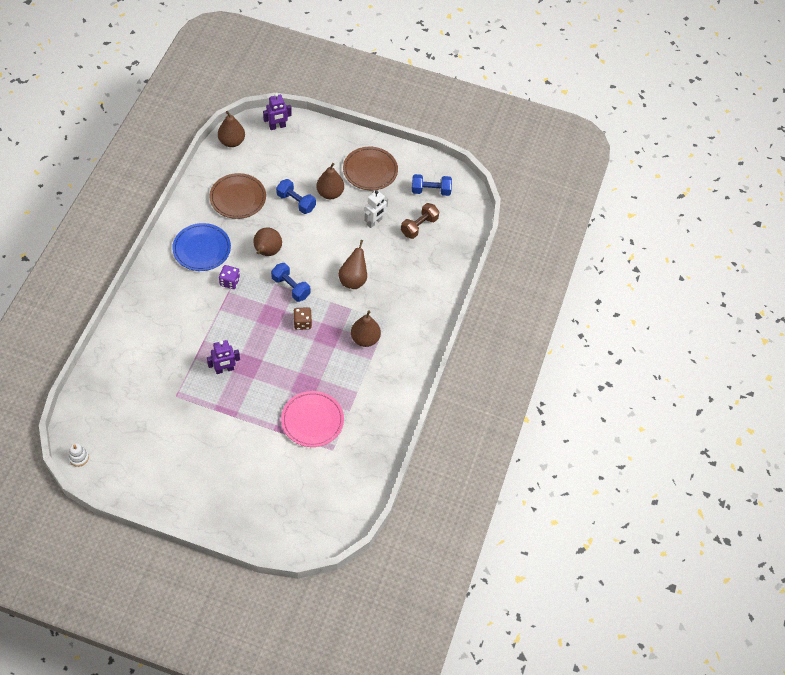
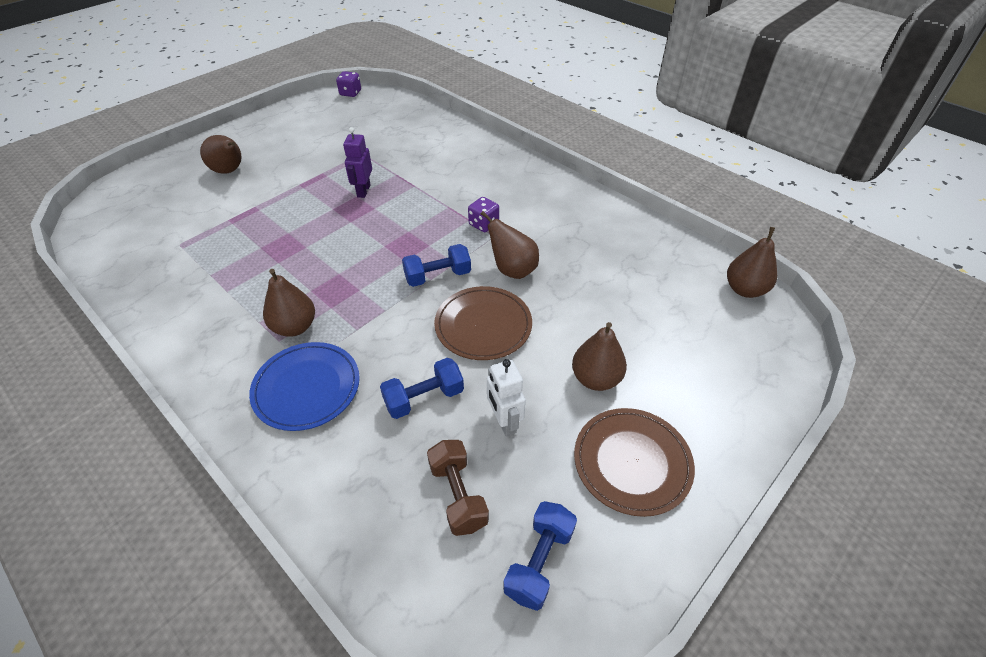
camera: 120 degrees right, 10 degrees down
(79, 457) = (350, 93): white stacking toy -> purple dice
(202, 249) = (550, 214): blue plate -> blue plate (307, 388)
(238, 198) = (625, 267): brown plate -> brown plate (483, 325)
(277, 126) = (773, 354): purple robot -> none
(296, 202) = (593, 328): blue dumbbell -> blue dumbbell (424, 398)
(302, 323) = (373, 271): brown dice -> none
(312, 420) = (232, 239): pink plate -> none
(353, 280) = (404, 349): brown pear -> brown pear (229, 171)

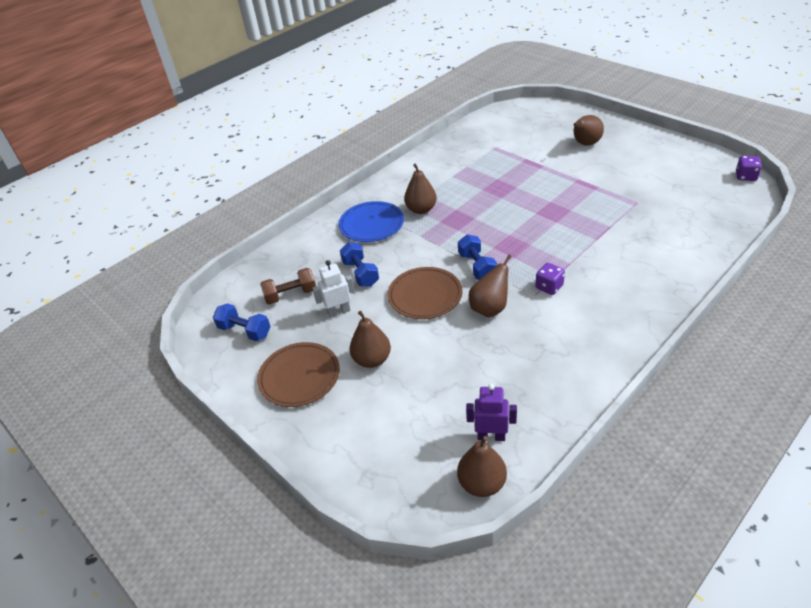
camera: 95 degrees right, 5 degrees down
(363, 191) = (579, 212): purple robot -> purple robot (491, 436)

